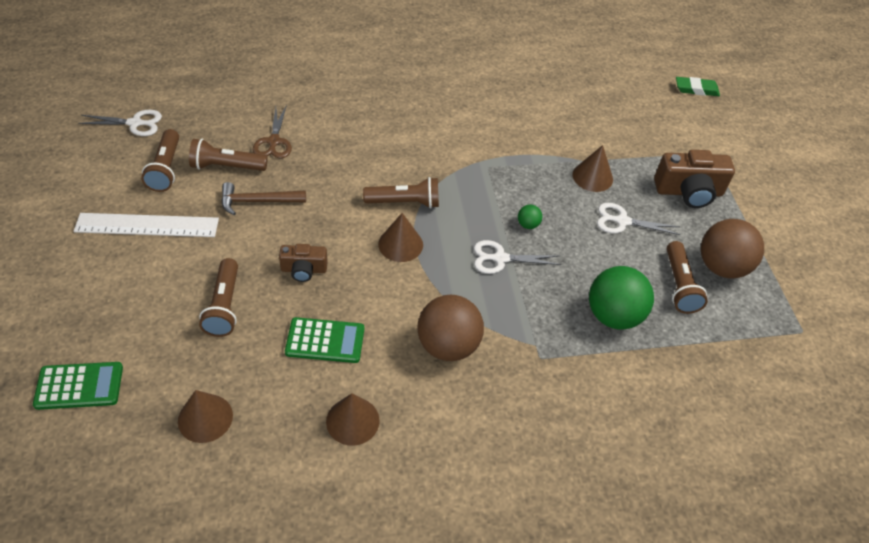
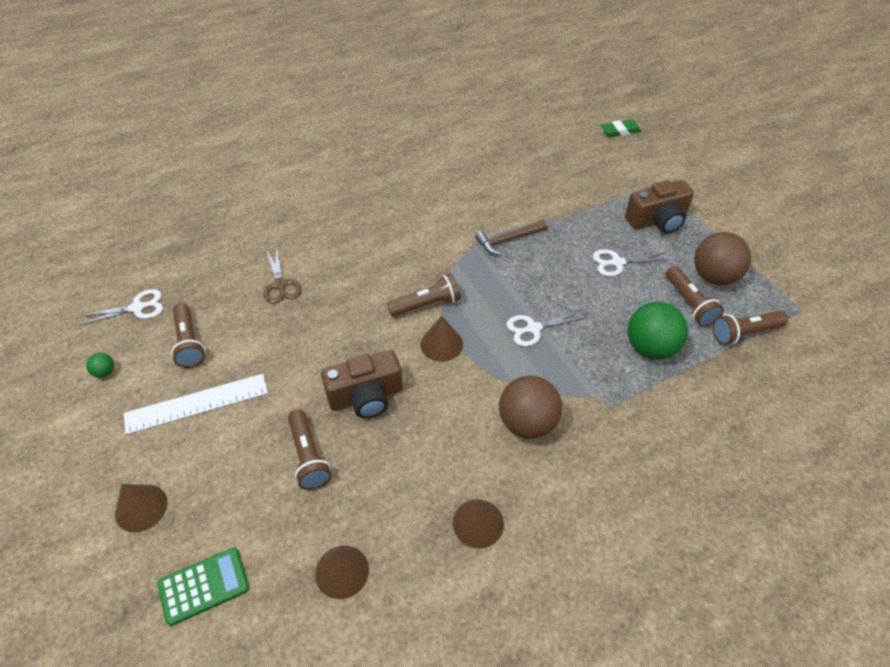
camera: 15 degrees left, 0 degrees up
(226, 166) = (247, 322): brown flashlight -> brown flashlight (744, 333)
(258, 201) = (292, 346): brown hammer -> brown hammer (508, 240)
(304, 270) = (366, 397): brown camera -> brown camera, size x1.69
(325, 341) = (417, 457): green calculator -> none
(528, 225) = (542, 291): green ball -> green ball (105, 372)
(592, 177) = (574, 231): brown cone -> brown cone (141, 508)

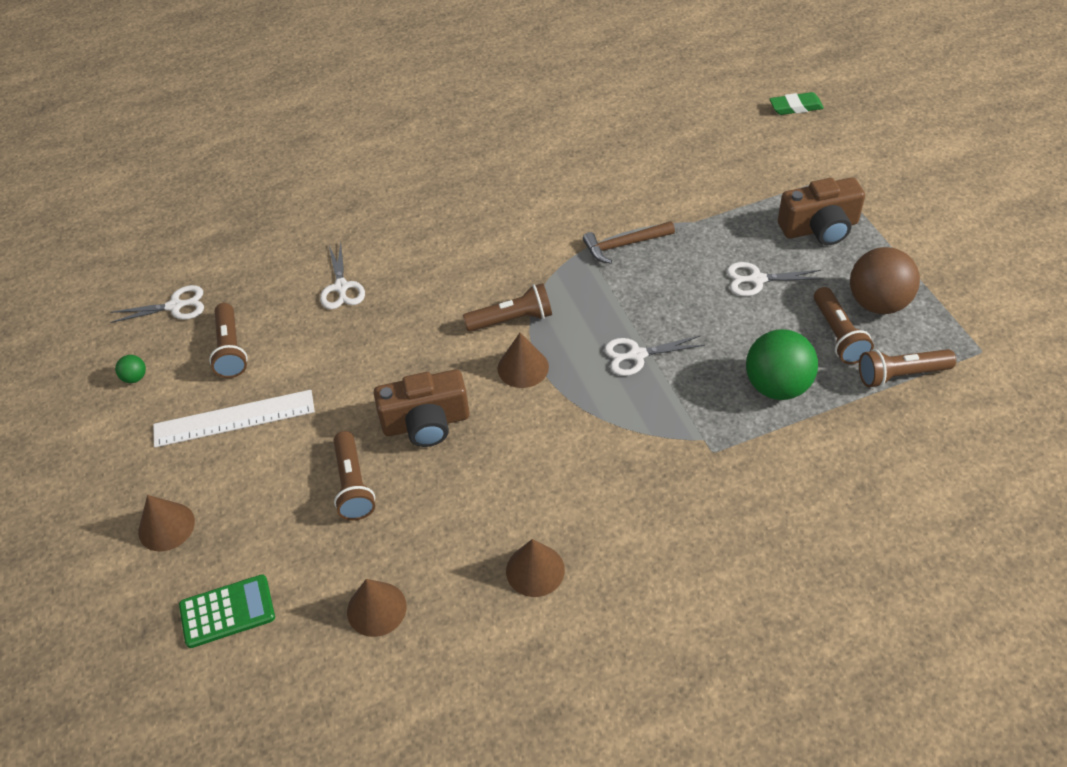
camera: 10 degrees right, 0 degrees up
(280, 285) = (341, 287): brown scissors -> white scissors
(527, 423) = (610, 464): brown ball -> none

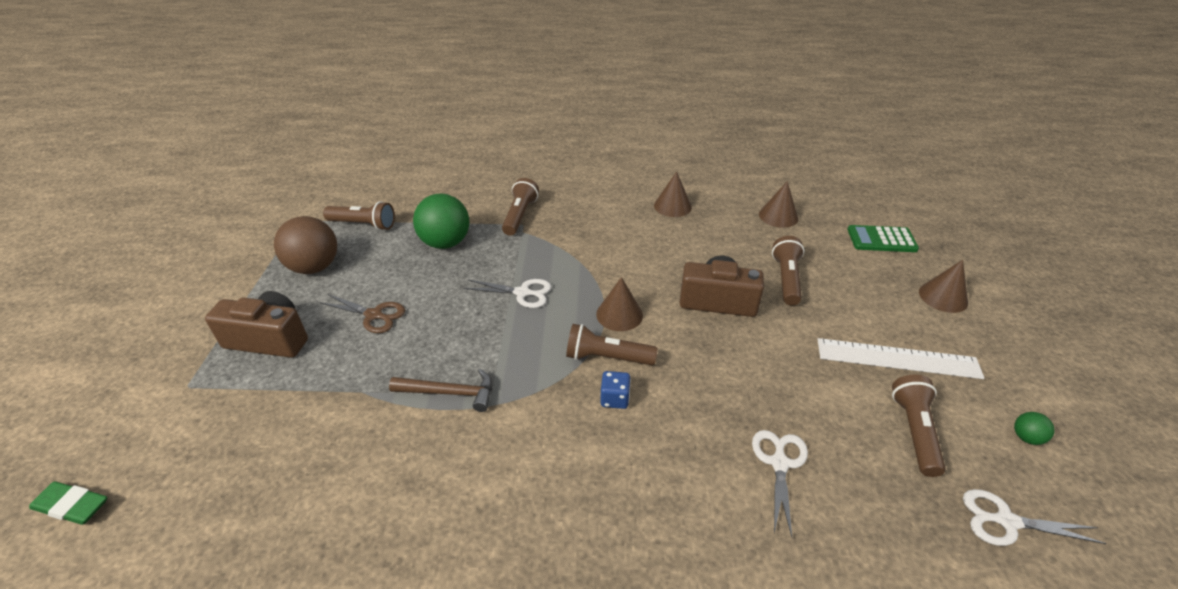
camera: 160 degrees left, 10 degrees down
(487, 288) = (615, 399): none -> blue dice
(757, 279) = (374, 315): white scissors -> brown scissors
(838, 335) = (369, 257): brown flashlight -> brown flashlight (520, 216)

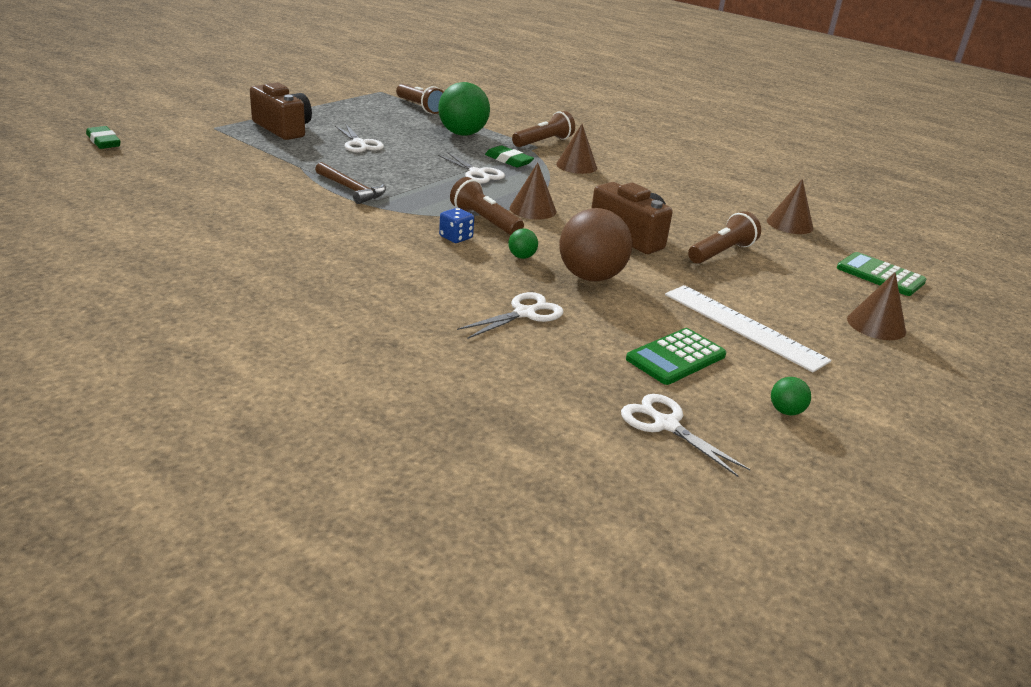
camera: 35 degrees right, 10 degrees down
(314, 267) = (357, 113): brown ball -> brown ball (590, 277)
(374, 315) = (359, 144): brown scissors -> white scissors
(524, 258) = (508, 160): none -> green eraser
(672, 206) = (690, 183): brown cone -> brown cone (576, 166)
(688, 386) = (522, 257): none -> green ball
(914, 431) = (676, 357): brown flashlight -> green calculator

